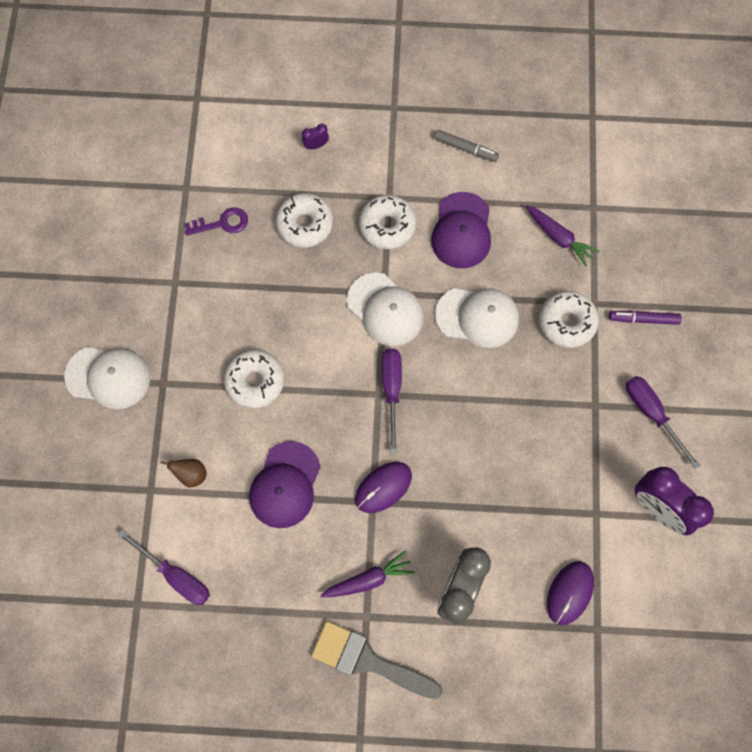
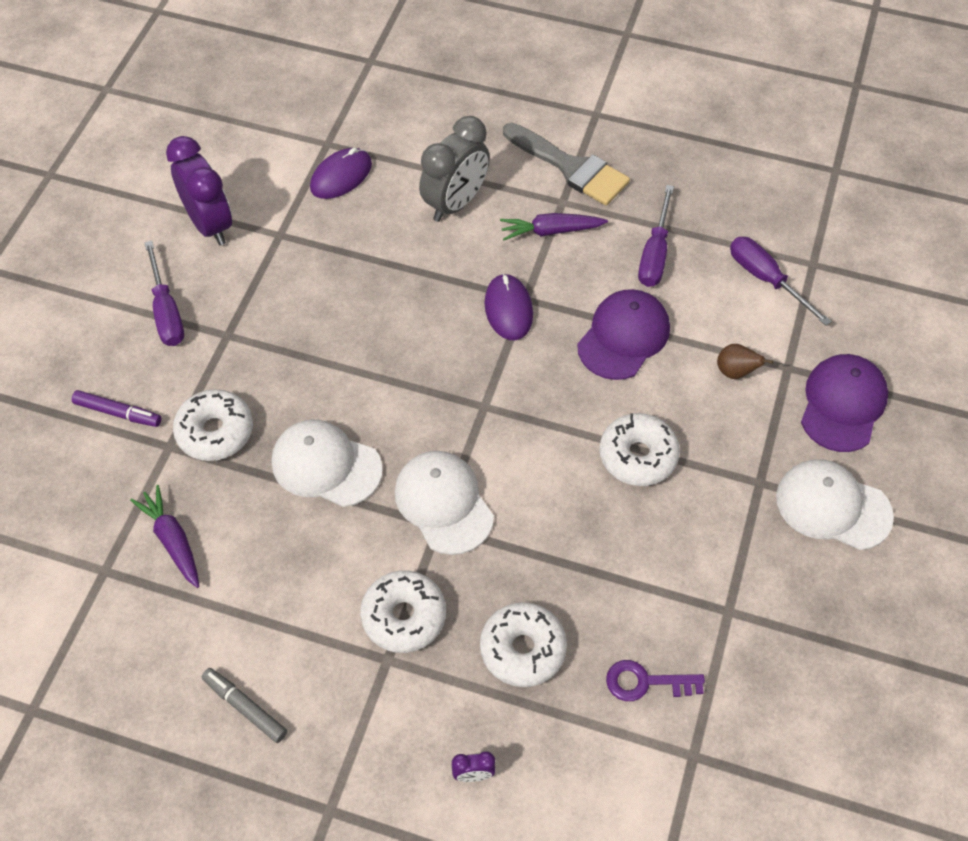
camera: 165 degrees left, 15 degrees down
(383, 487) = (508, 309): purple mouse -> purple mouse turned 75 degrees counterclockwise
(392, 390) = (466, 406): purple screwdriver -> purple screwdriver (655, 254)
(461, 231) = (301, 583): purple cap -> purple cap (842, 404)

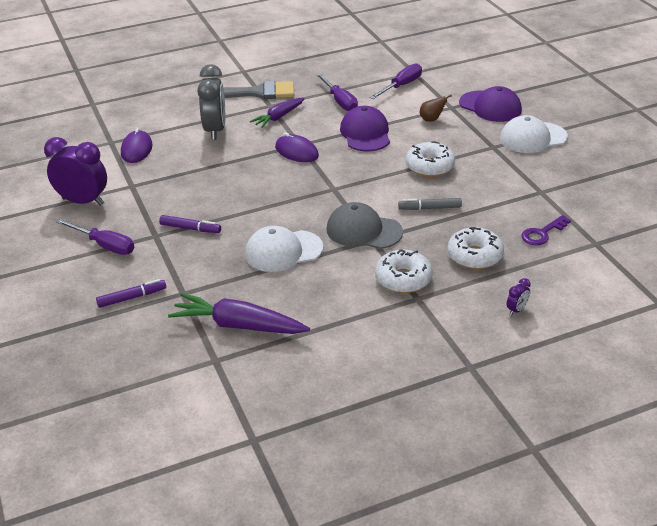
camera: 40 degrees left, 20 degrees down
(172, 540) = (239, 325): purple carrot -> purple carrot, size x1.57
(215, 432) = (202, 273): white donut -> none
(245, 707) = (372, 360): grey marker -> grey marker (430, 208)
(270, 351) = (190, 228): none -> purple marker
(443, 503) = (363, 231): white cap -> grey cap
(766, 279) = (401, 86): purple screwdriver -> purple screwdriver turned 120 degrees clockwise
(842, 404) = (490, 106): purple cap -> purple cap turned 150 degrees clockwise

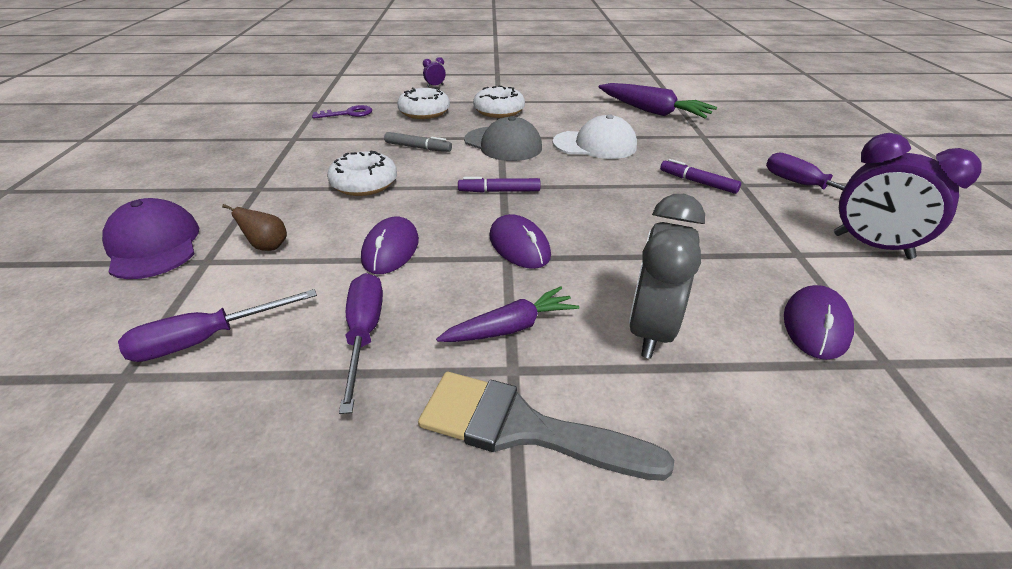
camera: 160 degrees left, 0 degrees up
(132, 297) = (755, 141): purple marker -> purple marker (499, 191)
(365, 133) = (391, 249): purple cap -> purple mouse
(533, 138) = (195, 187): white cap -> none

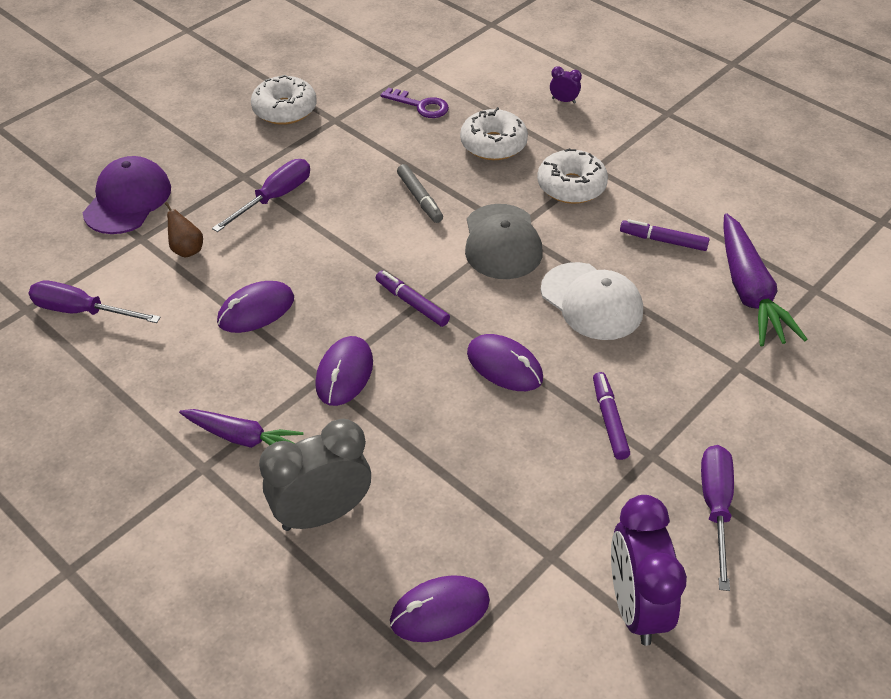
camera: 45 degrees right, 10 degrees up
(364, 184) = (321, 221): white donut -> white donut (285, 109)
(364, 334) = (159, 373): purple screwdriver -> purple screwdriver (274, 198)
(523, 428) = (159, 507): grey brush -> none
(582, 111) = (663, 240): none -> purple marker
(605, 190) = (504, 366): none -> purple mouse

